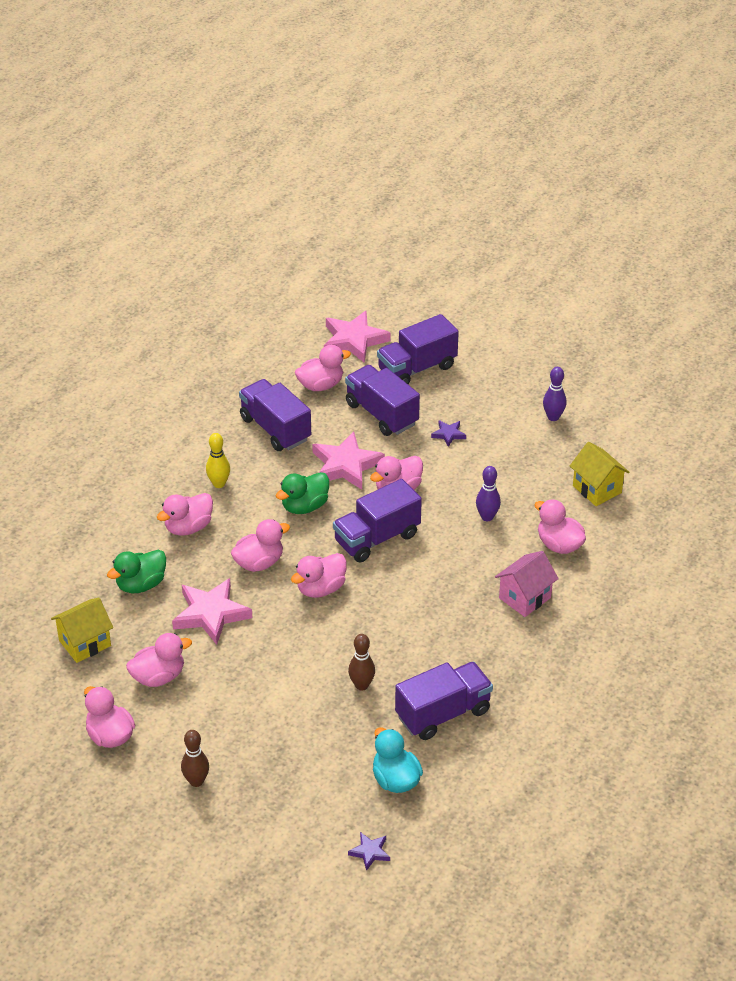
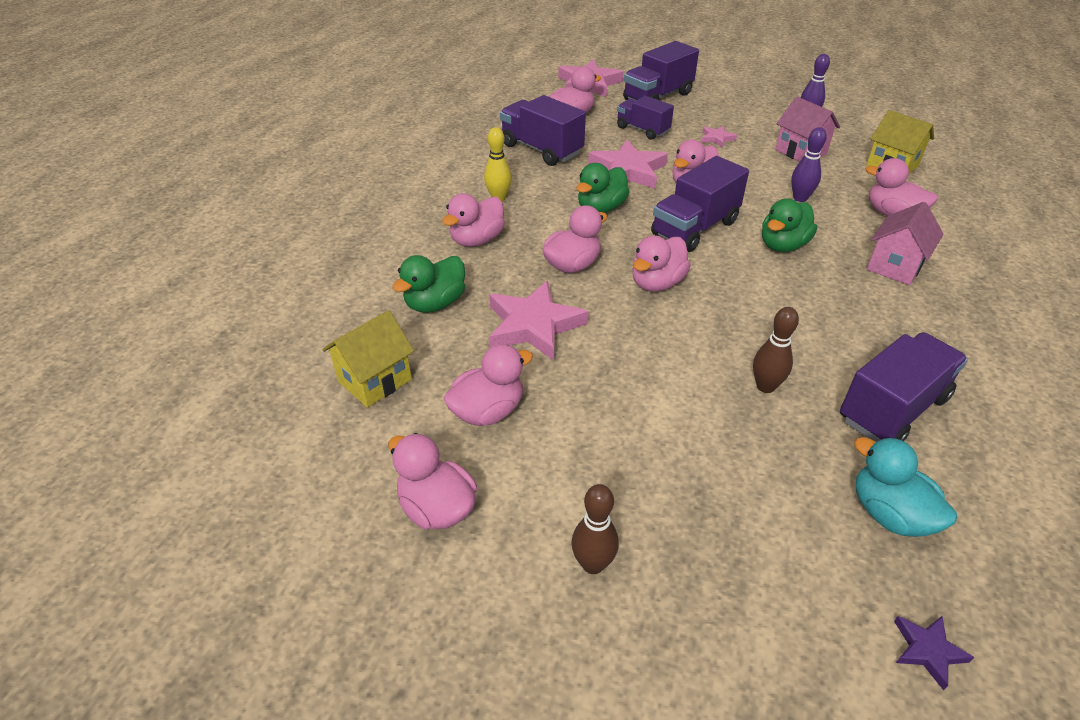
camera: 10 degrees left, 0 degrees up
(381, 414) = (642, 130): purple truck -> purple truck, size x0.66
(443, 565) = (782, 245): none -> green duck
(448, 434) = (717, 138): purple star -> pink star
(520, 461) = (800, 152): none -> pink house

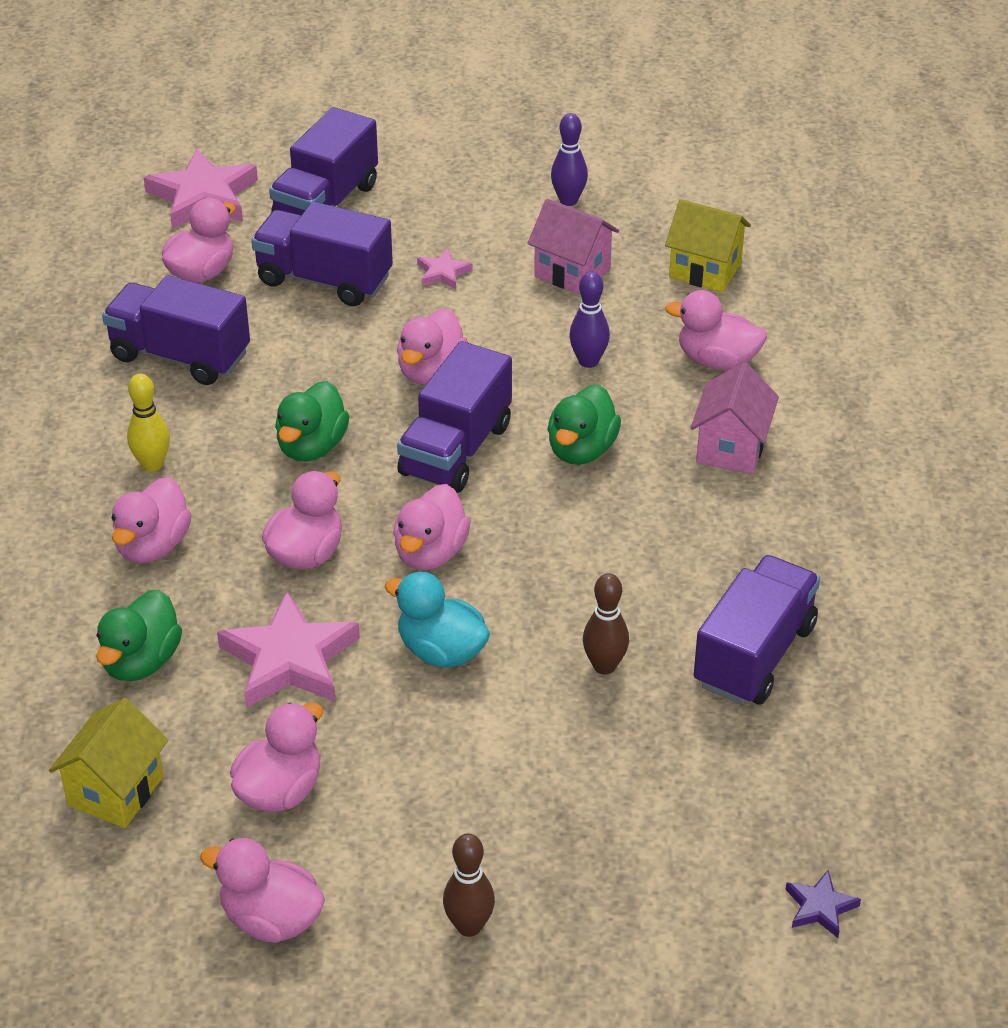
camera: 20 degrees left, 0 degrees up
(628, 171) = (328, 367): pink star -> none
(642, 130) = (324, 280): purple truck -> purple truck, size x1.53
(889, 514) = (767, 781): turquoise duck -> turquoise duck (441, 651)

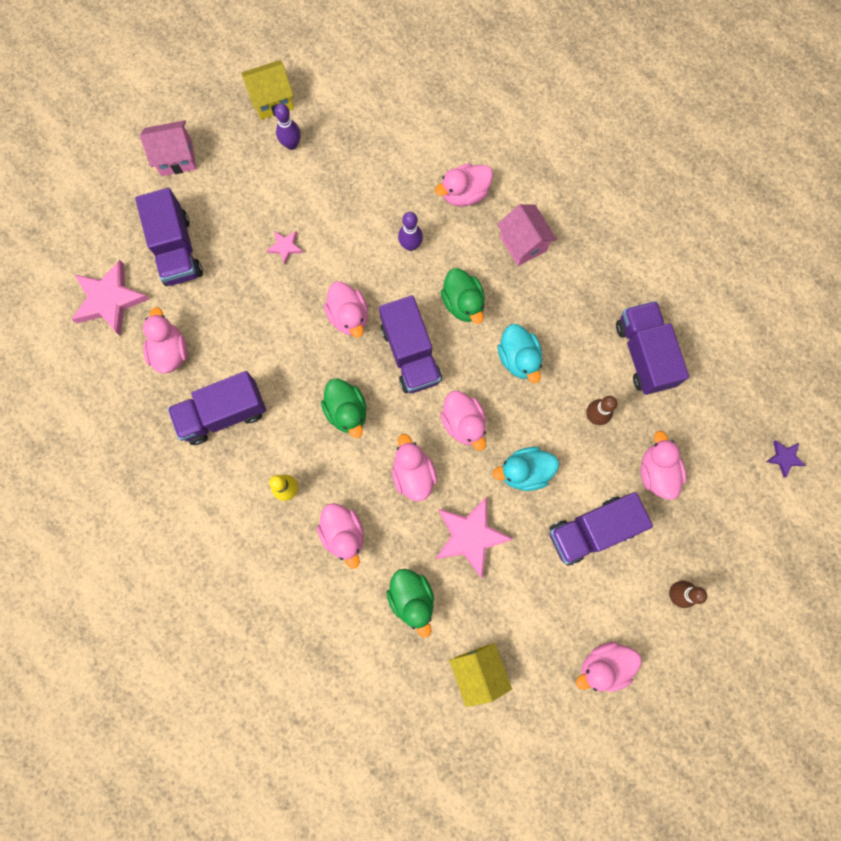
camera: 45 degrees left, 35 degrees up
(280, 790) = (540, 604): pink duck -> pink duck (656, 472)
(324, 280) = (234, 302): purple truck -> purple truck (592, 530)
(572, 272) = (344, 193): pink house -> pink house (176, 158)
(581, 544) = (519, 358): none -> turquoise duck
(705, 270) = (402, 138): yellow house -> yellow house (272, 100)

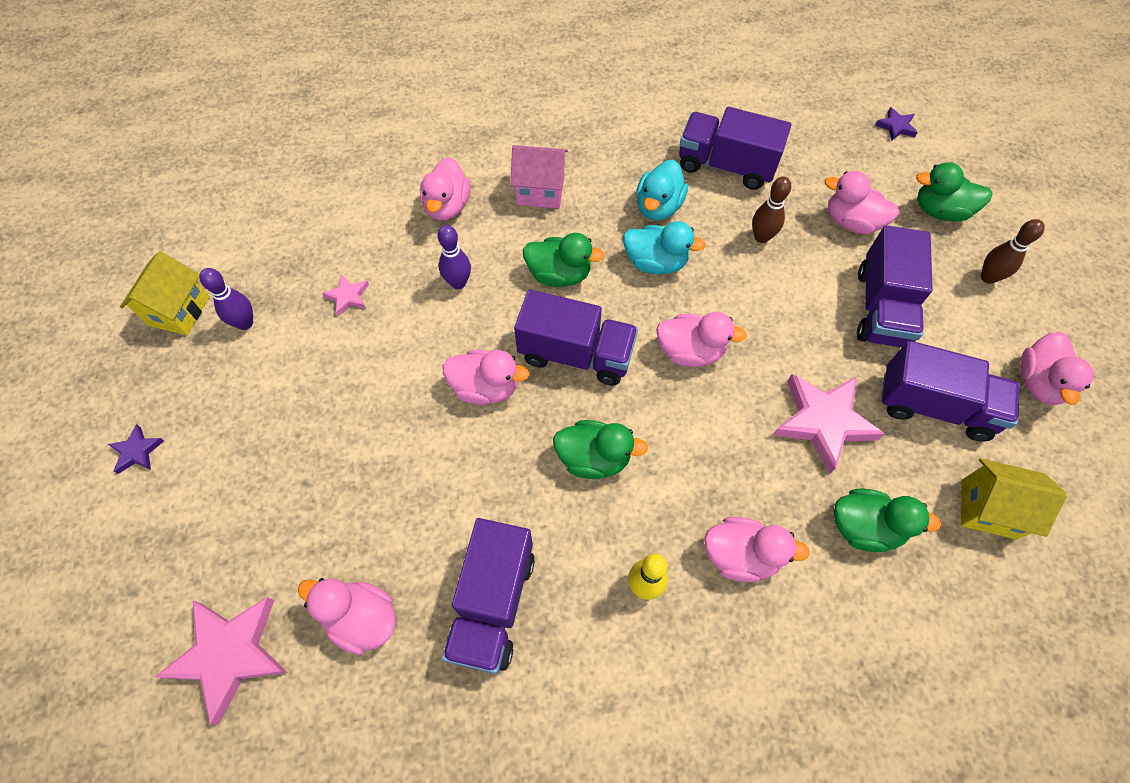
camera: 55 degrees left, 15 degrees down
(176, 158) = (137, 451): pink house -> purple star
(177, 249) = (244, 524): purple truck -> purple truck (934, 406)
(285, 247) = (352, 402): pink star -> pink star (348, 297)
(413, 474) = (715, 435): pink duck -> none
(524, 471) = (781, 328): turquoise duck -> turquoise duck (658, 207)
(717, 531) = (940, 211): none -> green duck

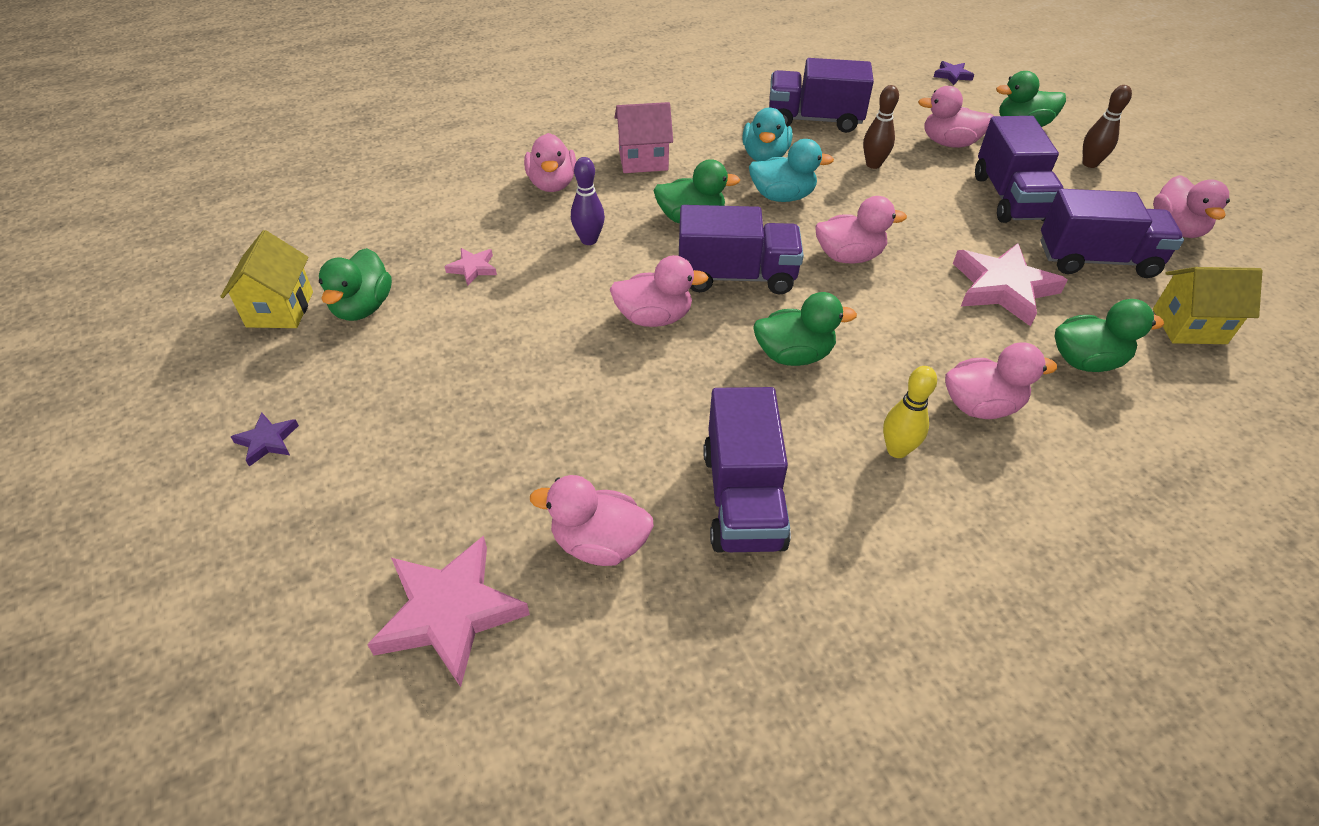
camera: 15 degrees left, 15 degrees down
(245, 323) = (363, 307): purple bowling pin -> green duck

